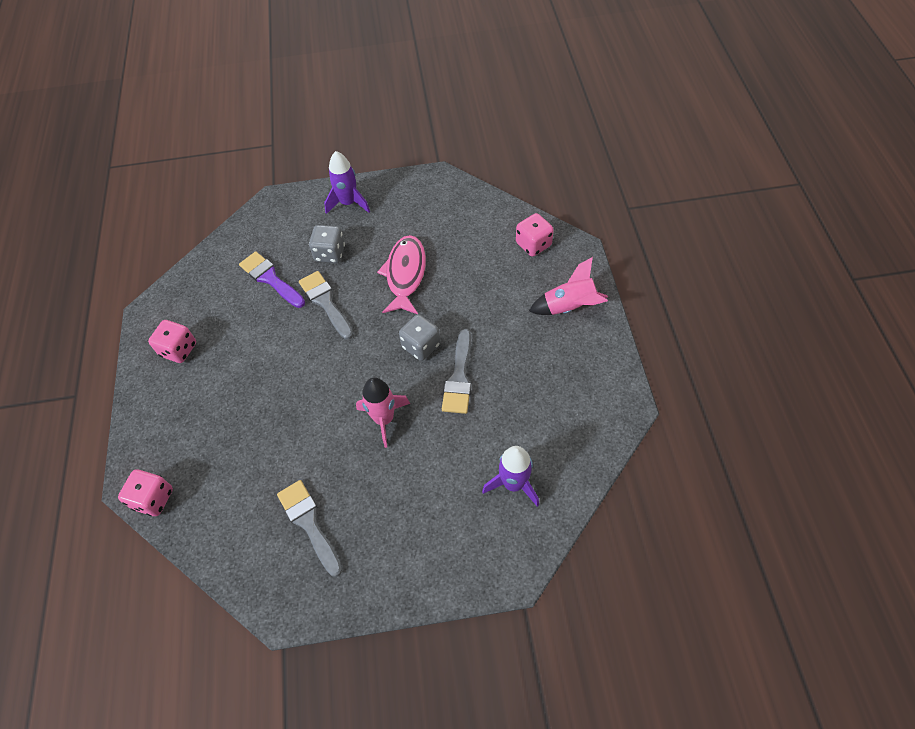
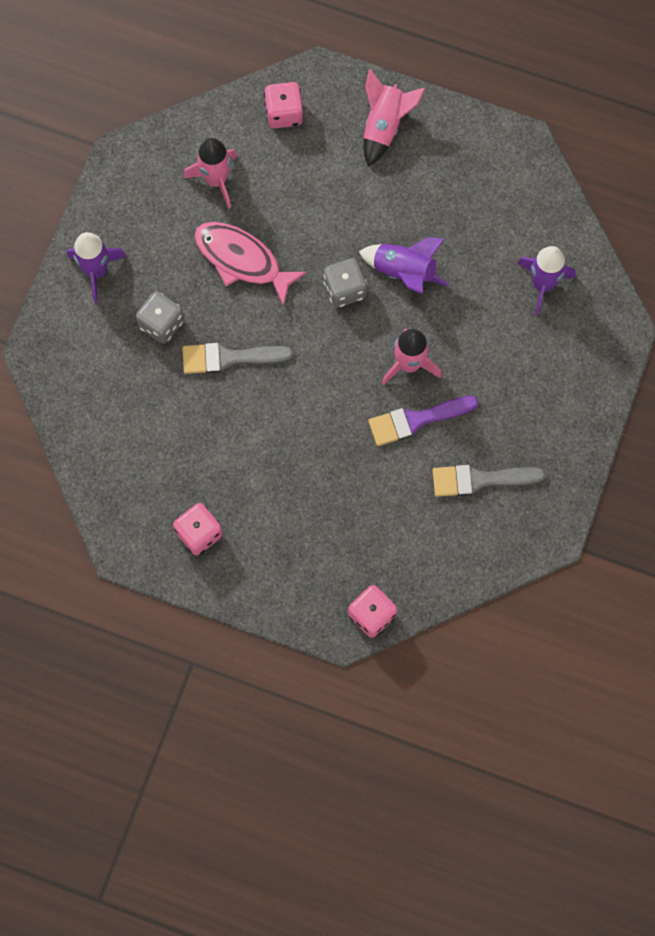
camera: 65 degrees left, 15 degrees up
(270, 278) = (158, 402): purple brush -> purple brush (416, 420)
(456, 232) = (216, 180): none -> pink rocket
(459, 377) = (403, 272): grey brush -> purple rocket

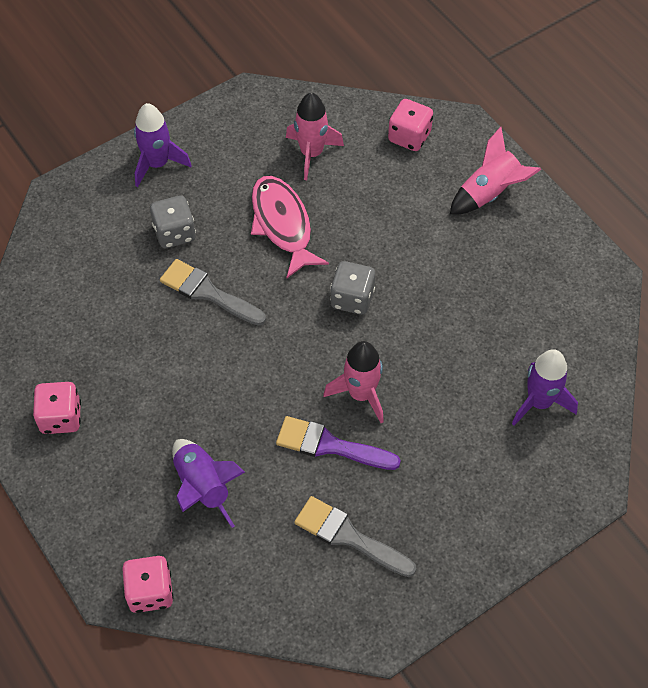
camera: 35 degrees right, 15 degrees down
(403, 272) = (416, 316): purple rocket -> purple rocket (202, 487)

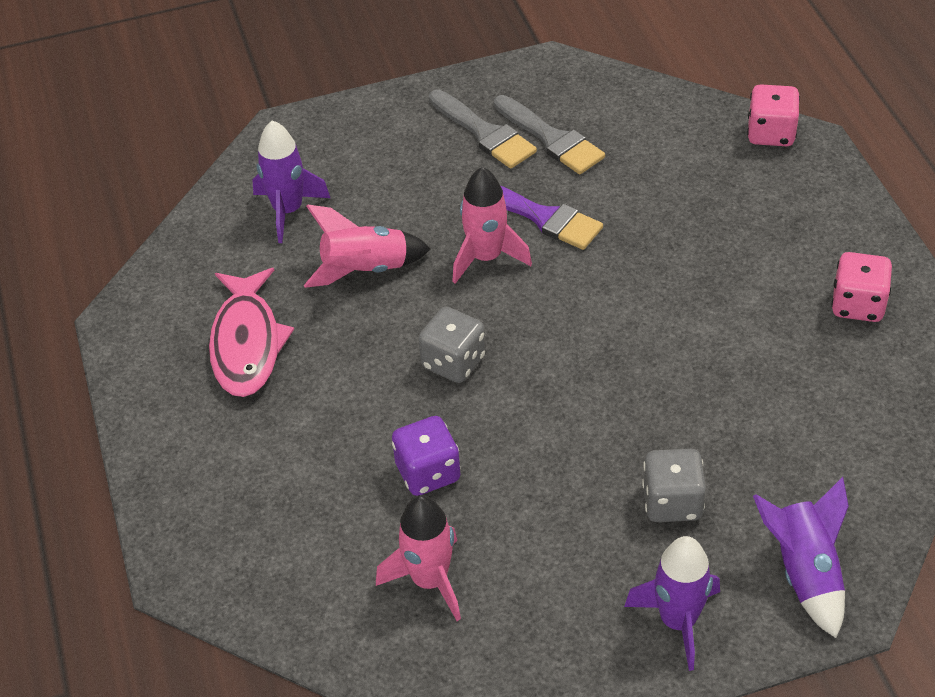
camera: 160 degrees left, 10 degrees down
(202, 487) = (697, 207): purple rocket -> purple rocket (805, 572)
(207, 292) = (643, 410): grey brush -> grey brush (484, 133)
(282, 224) = (511, 479): pink fish -> pink fish (247, 343)
(338, 217) = (428, 472): none -> purple dice
(409, 137) = (269, 572): pink dice -> none
(489, 193) = (202, 458): pink rocket -> pink rocket (365, 269)

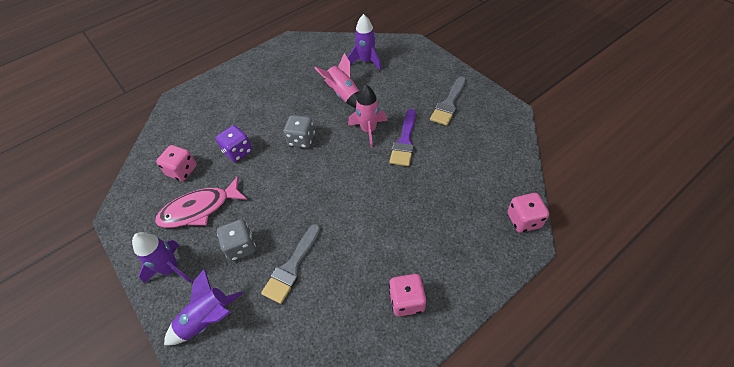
camera: 70 degrees right, 5 degrees up
(247, 343) = (290, 76): pink fish -> pink fish (199, 209)
(430, 580) = (182, 171): pink rocket -> pink dice
(551, 139) = (460, 128): grey brush -> grey brush (292, 267)

